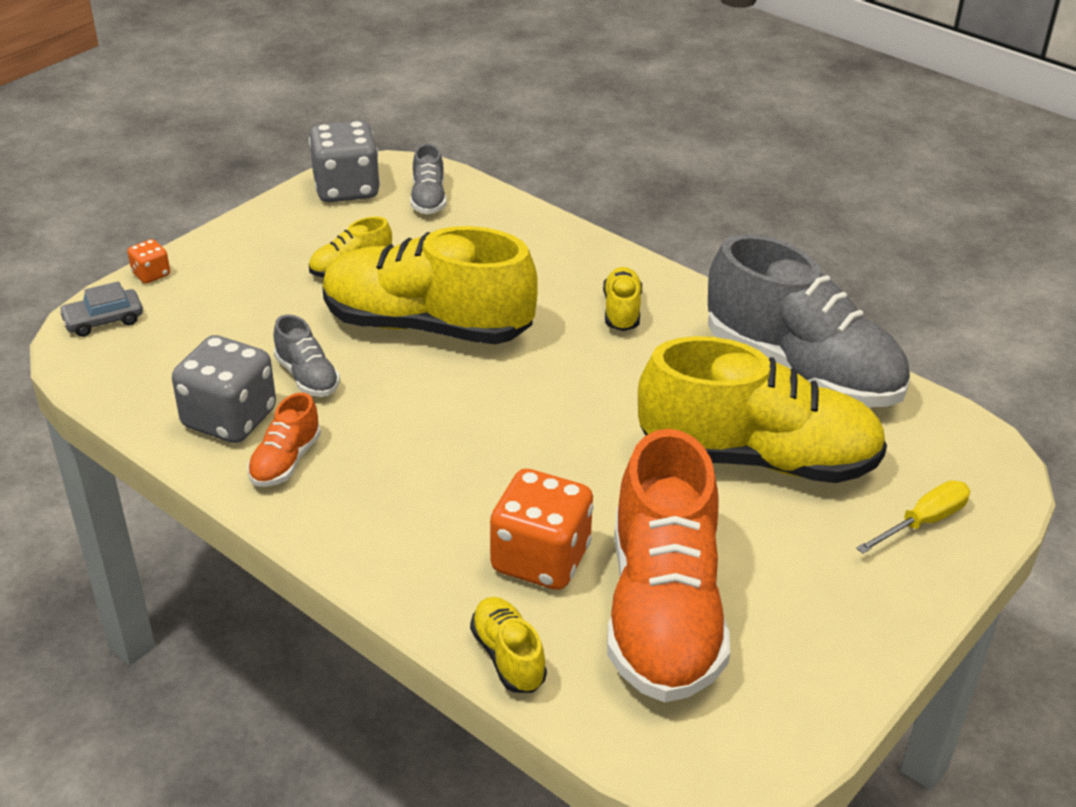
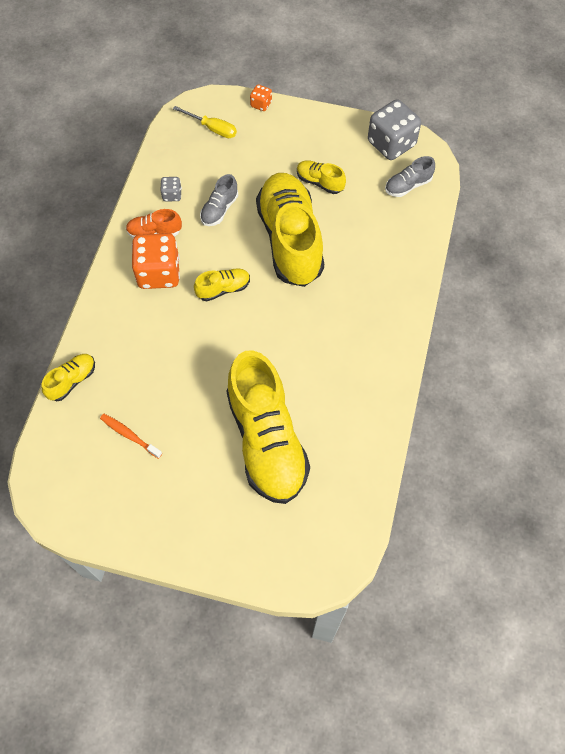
camera: 65 degrees right, 25 degrees up
(103, 320) = (214, 107): grey car -> none
(229, 418) = (172, 195): grey dice -> grey dice, size x0.47
(540, 559) = (140, 368): orange dice -> orange dice (159, 273)
(621, 311) = (360, 325): yellow shoe -> yellow shoe (223, 289)
(663, 612) = (129, 435): orange shoe -> orange toothbrush
(801, 369) = (360, 438): grey shoe -> none
(923, 522) = (257, 542): yellow screwdriver -> yellow screwdriver (212, 128)

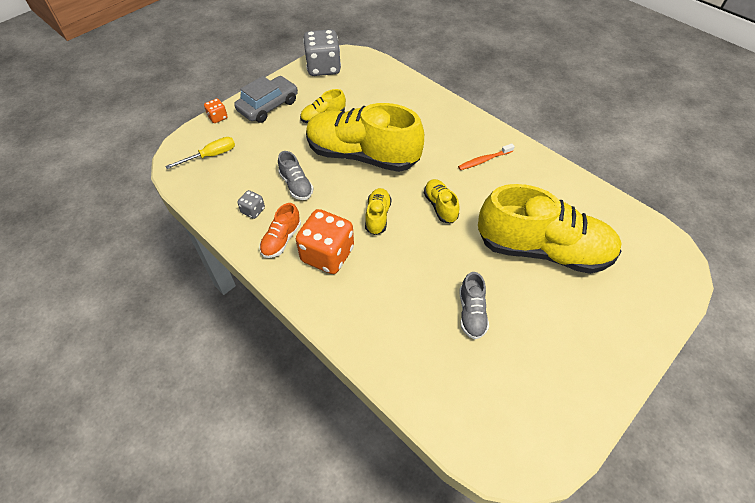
camera: 60 degrees left, 10 degrees down
(72, 381) = (398, 378): yellow shoe -> yellow shoe (440, 206)
(129, 435) = (487, 352): orange toothbrush -> orange toothbrush (484, 160)
(303, 132) = (268, 106): none -> grey car
(408, 185) = (366, 75): grey shoe -> grey shoe (471, 313)

